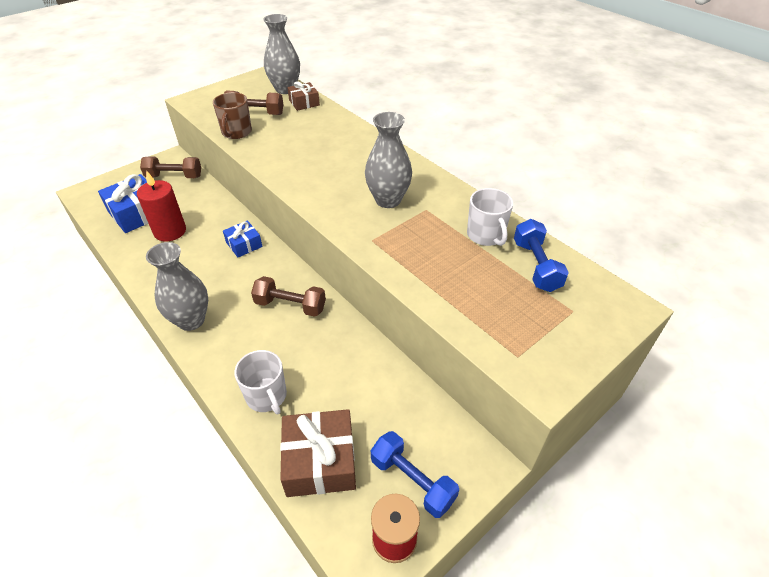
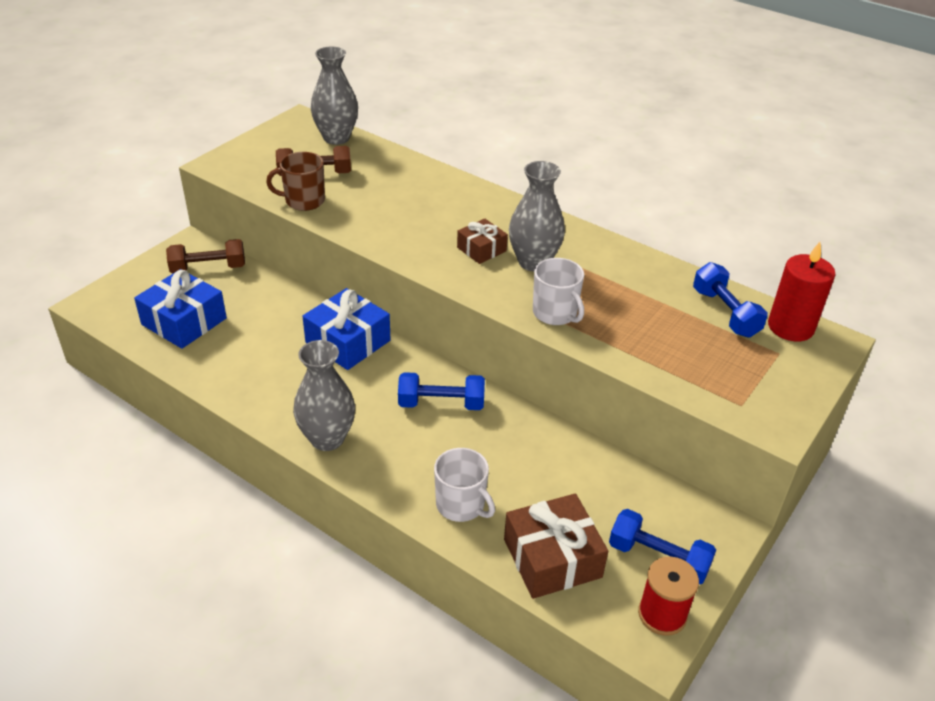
camera: 15 degrees left, 5 degrees down
(170, 231) = (241, 338): red candle -> red candle (790, 327)
(236, 132) = (304, 201): brown mug -> brown mug turned 90 degrees clockwise
(244, 244) = (348, 341): blue gift -> blue gift, size x1.71
(290, 305) = (441, 404): brown dumbbell -> blue dumbbell
(304, 103) = (370, 153): brown gift -> brown gift (481, 249)
(486, 235) = (659, 287): white mug -> white mug (555, 313)

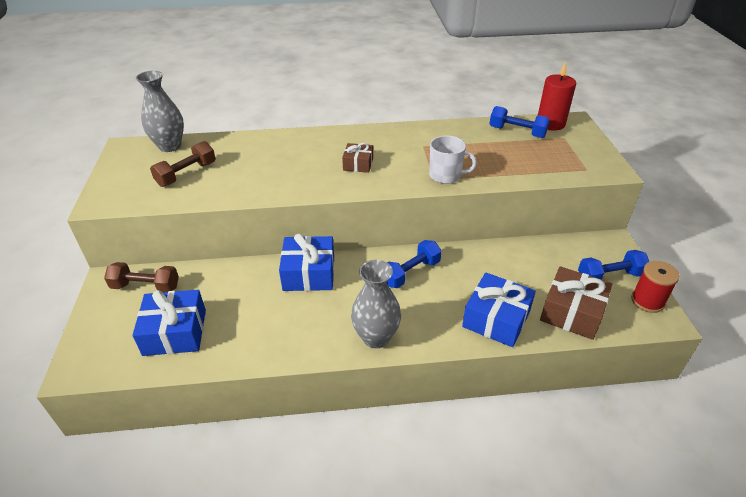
camera: 40 degrees left, 0 degrees up
(208, 268) = (146, 287): brown dumbbell -> brown dumbbell turned 60 degrees clockwise
(304, 201) = (203, 194): brown mug -> none
(461, 505) = (496, 319): white mug -> blue gift
(533, 262) = (395, 156): grey vase -> none

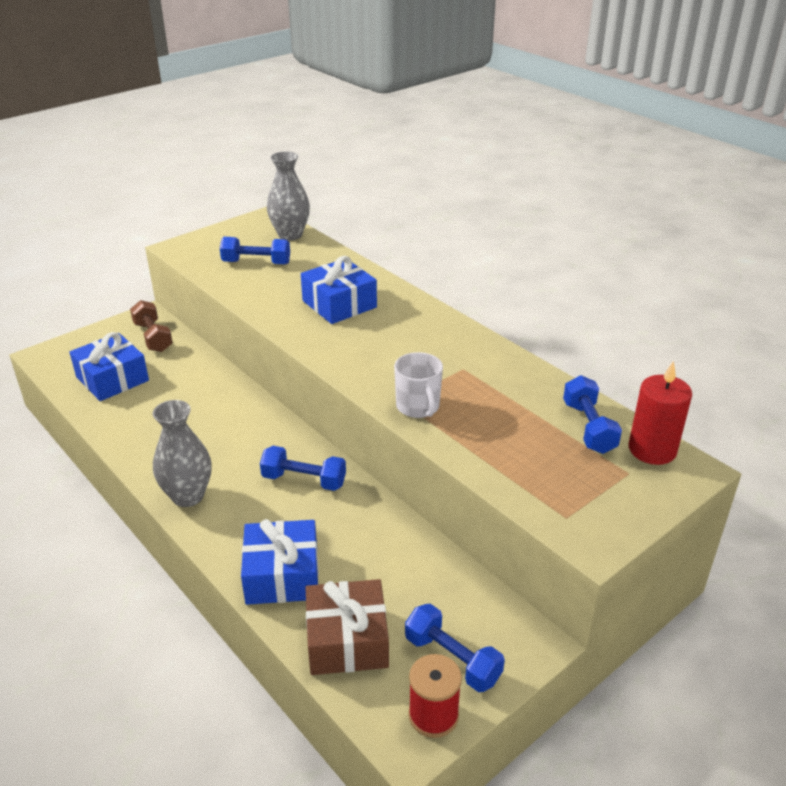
camera: 55 degrees right, 5 degrees down
(186, 174) = (256, 263): brown dumbbell -> blue dumbbell
(309, 273) = (244, 414): blue gift -> blue gift (339, 304)
(358, 164) = (375, 342): brown gift -> none

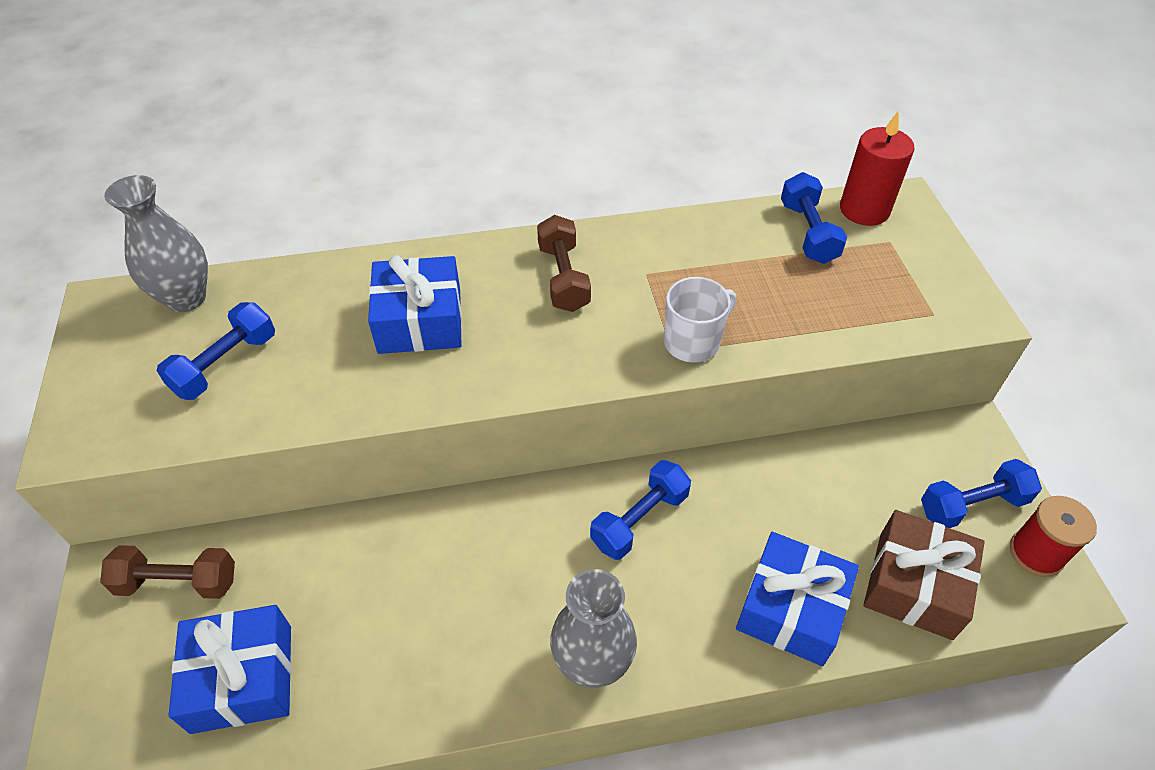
camera: 60 degrees left, 15 degrees up
(418, 406) = (693, 342): white mug -> white mug turned 45 degrees counterclockwise
(425, 339) = (563, 278): none -> brown dumbbell
(588, 427) = (808, 232): blue dumbbell -> blue dumbbell turned 60 degrees clockwise

